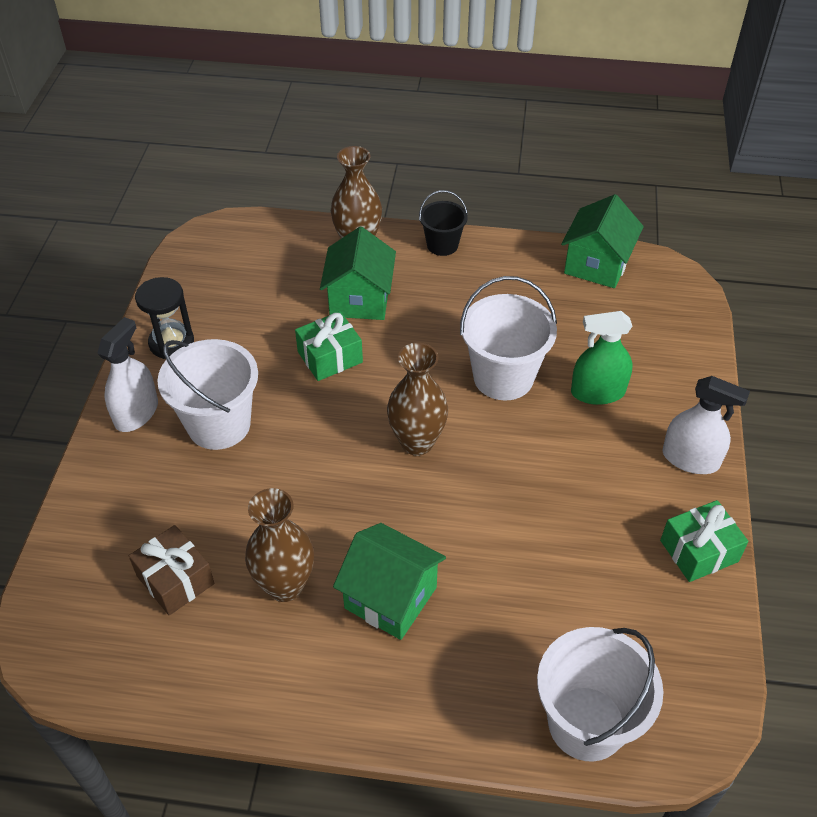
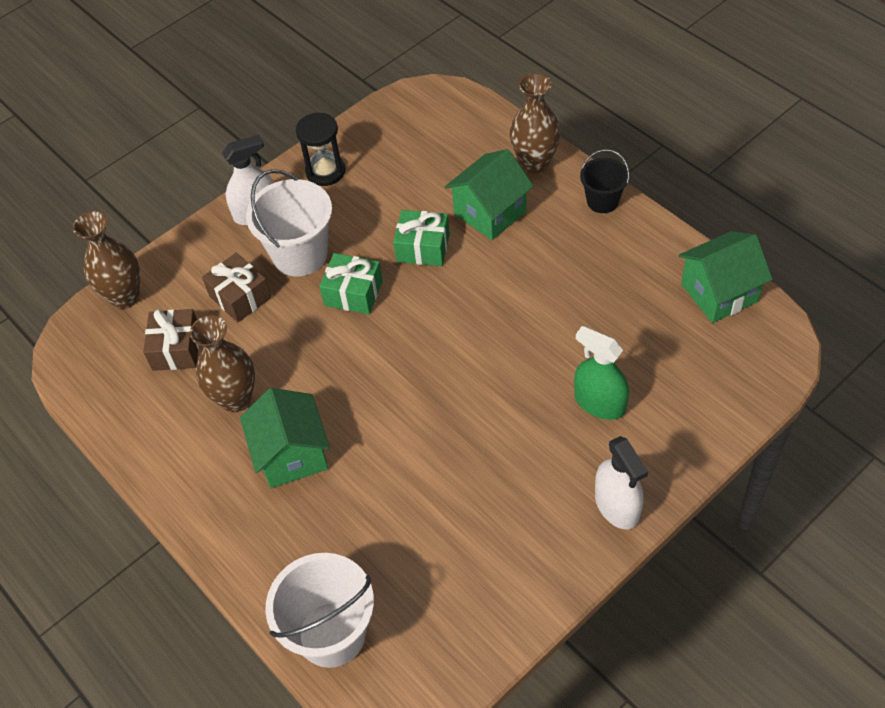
camera: 45 degrees right, 5 degrees up
(195, 494) = (240, 297): none -> brown gift
(417, 442) = (420, 354): brown vase -> brown vase (125, 297)
(503, 377) = (536, 343): white bucket -> none
(699, 551) = (543, 579): green gift -> green gift (353, 293)

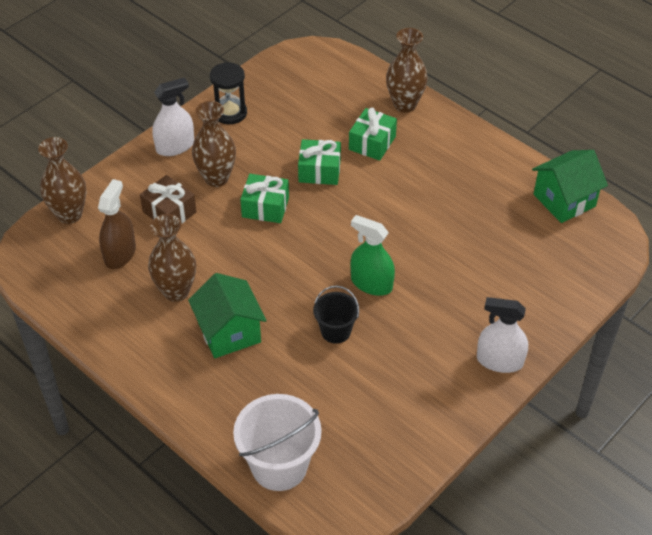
camera: 10 degrees left, 5 degrees down
(176, 349) = (120, 254): brown gift -> brown spray bottle
(300, 254) = (216, 178): white bucket -> brown vase
(490, 213) = (372, 143): green house -> green gift
(599, 403) = (477, 285): green spray bottle -> green spray bottle (371, 283)
(602, 201) = (463, 133): black bucket -> black bucket (336, 331)
(617, 506) = (499, 361): white spray bottle -> white spray bottle turned 135 degrees clockwise

